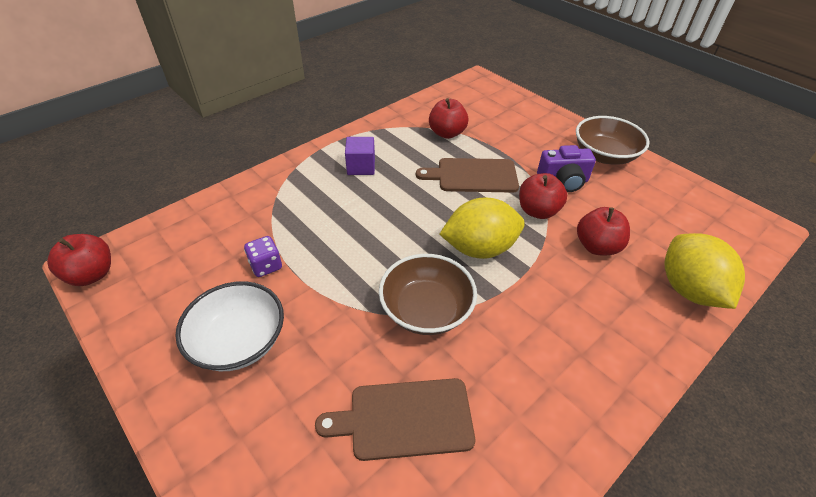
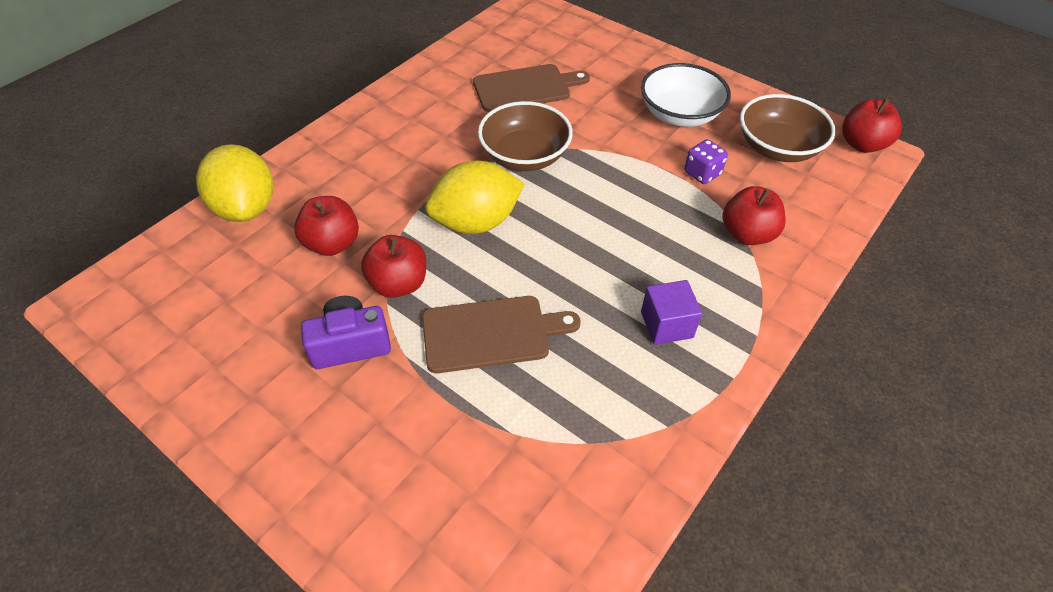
camera: 170 degrees right, 5 degrees up
(447, 133) = (548, 431): red apple -> red apple (747, 234)
(604, 155) = (260, 418): brown bowl -> brown bowl (777, 148)

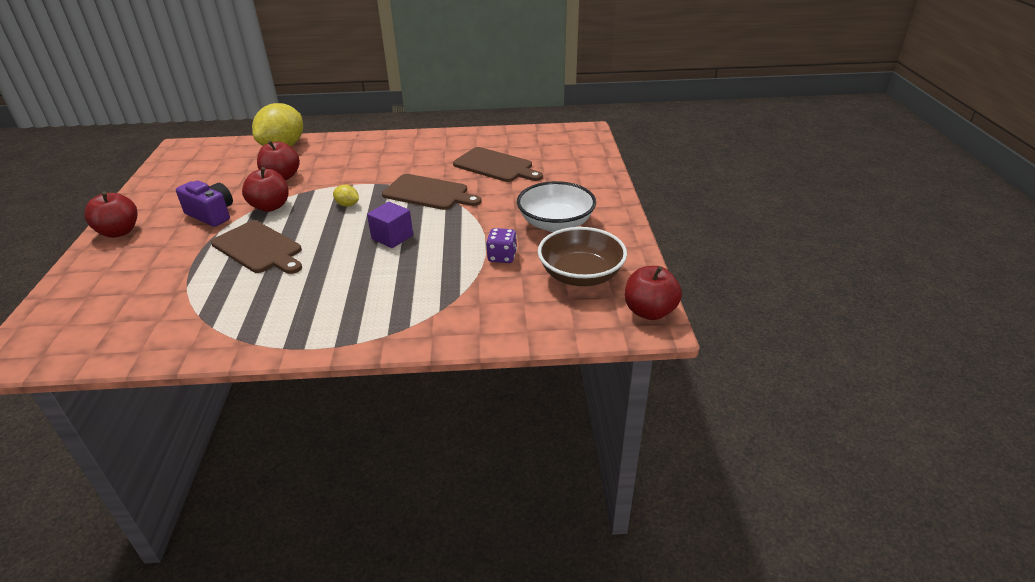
camera: 50 degrees right, 15 degrees down
(476, 222) = (347, 205): yellow lemon -> yellow lemon, size x0.43
(525, 156) = (428, 193): brown bowl -> brown cutting board
(666, 324) = (328, 302): purple cube -> purple cube (392, 237)
(747, 234) = (459, 299): red apple -> red apple (119, 232)

